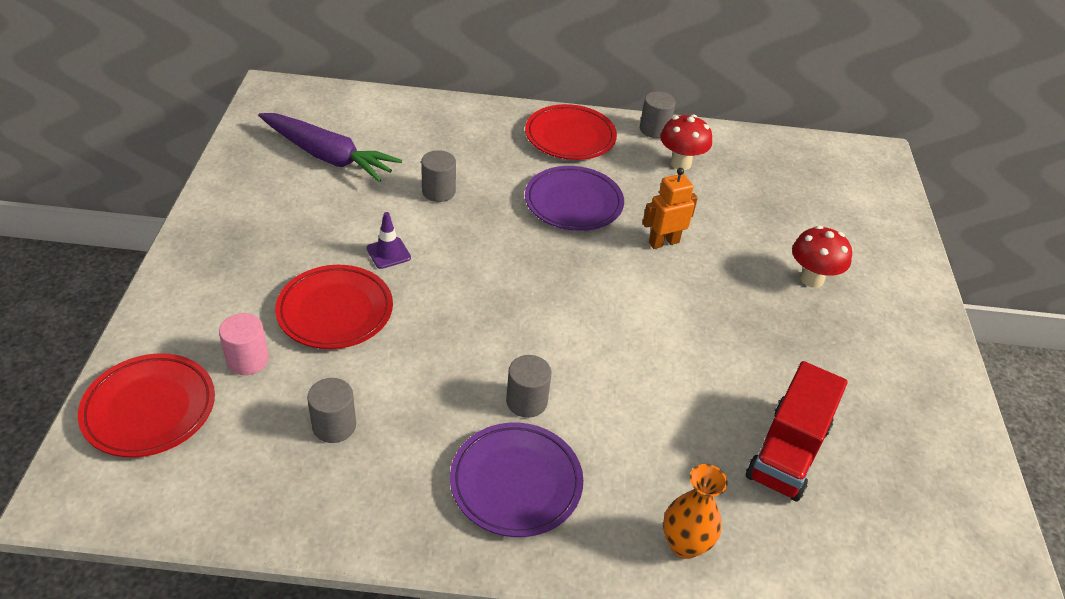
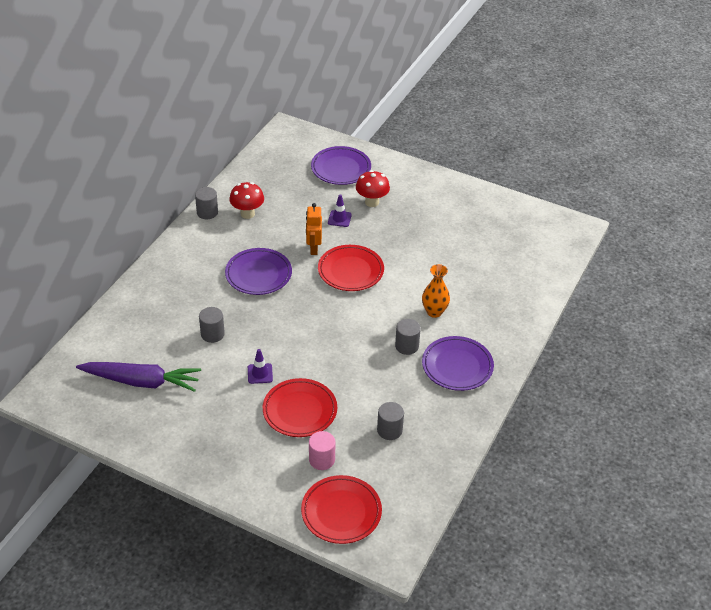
camera: 65 degrees left, 0 degrees up
(328, 156) = (141, 381): purple carrot -> purple carrot turned 45 degrees clockwise
(570, 137) = (192, 254): red plate -> red plate (350, 271)
(684, 544) = (515, 318): orange vase -> orange vase (434, 312)
(746, 253) = (339, 219): none -> purple traffic cone
(787, 452) = (478, 261): red truck -> none
(852, 227) = (341, 169): none -> purple plate

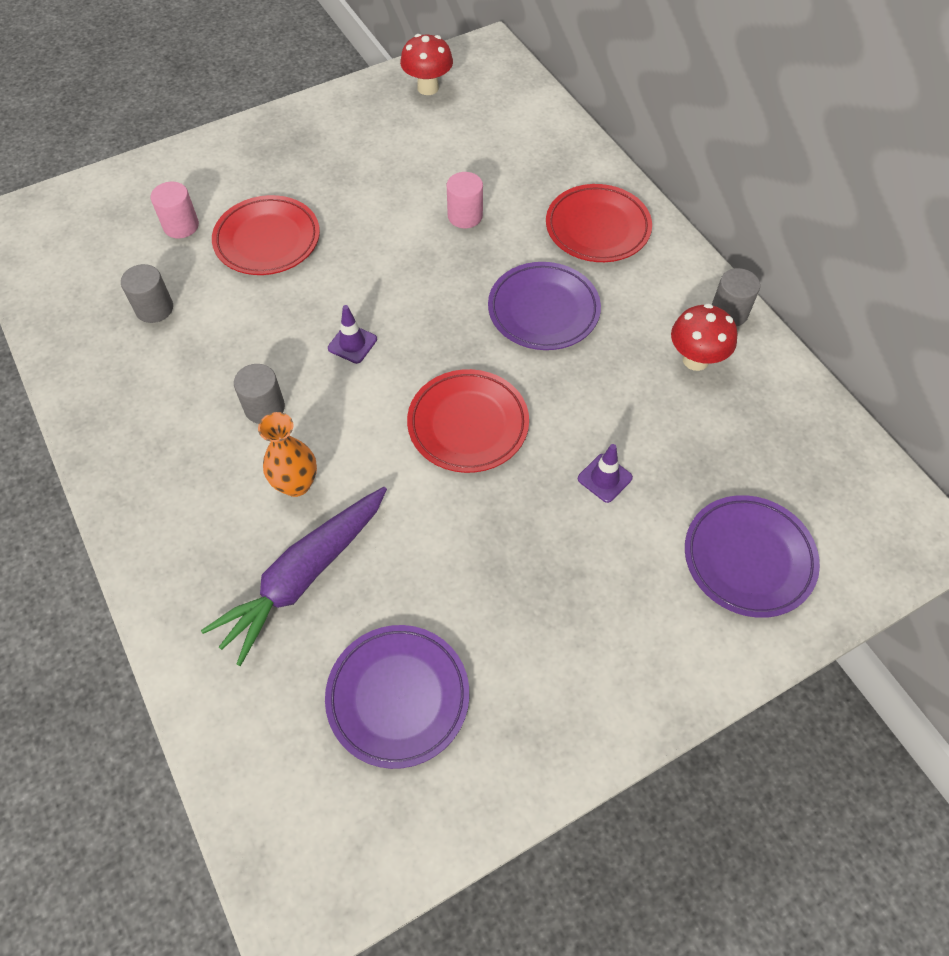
camera: 125 degrees right, 15 degrees up
(141, 381) = (439, 128): purple carrot -> purple carrot (304, 576)
(212, 334) = (465, 216): grey cylinder -> pink cylinder
(260, 373) = (359, 231): purple traffic cone -> purple traffic cone (352, 344)
(313, 248) = (554, 404): orange robot -> none
(341, 512) = (101, 208): red plate -> red plate (597, 228)
(372, 202) = (619, 553): red mushroom -> red mushroom (428, 88)
(457, 366) = (174, 446): purple plate -> purple plate (398, 697)

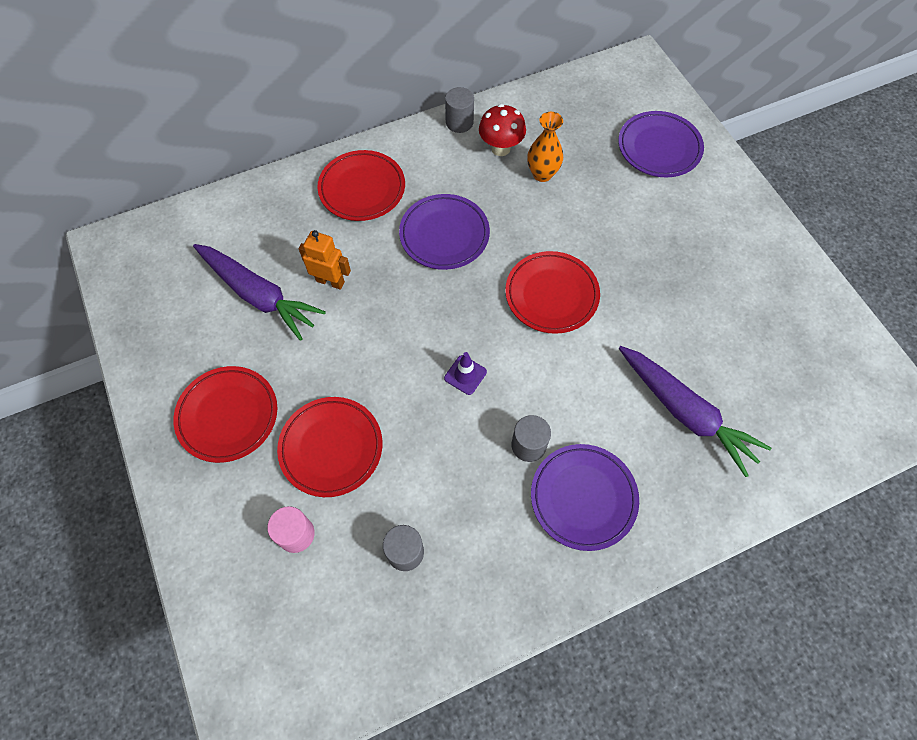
camera: 85 degrees left, 5 degrees up
(296, 484) = (604, 419): orange vase -> orange vase (542, 174)
(304, 161) = (228, 416): none -> red plate
(398, 697) = (771, 352): purple plate -> purple plate (583, 498)
(428, 88) = (149, 300): red mushroom -> none
(441, 162) = (258, 295): none -> purple carrot
(465, 216) = (330, 281): pink cylinder -> orange robot
(604, 478) = (599, 215): purple traffic cone -> none

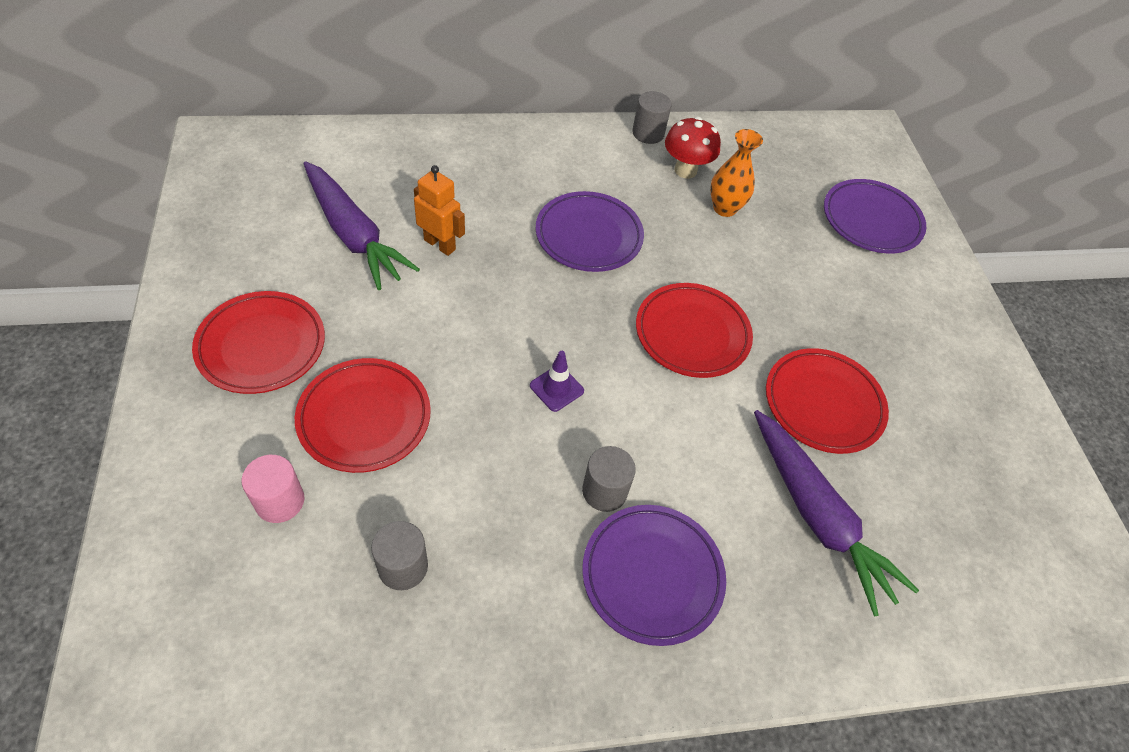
camera: 10 degrees right, 10 degrees down
(362, 189) = (514, 166): red plate -> red plate (823, 404)

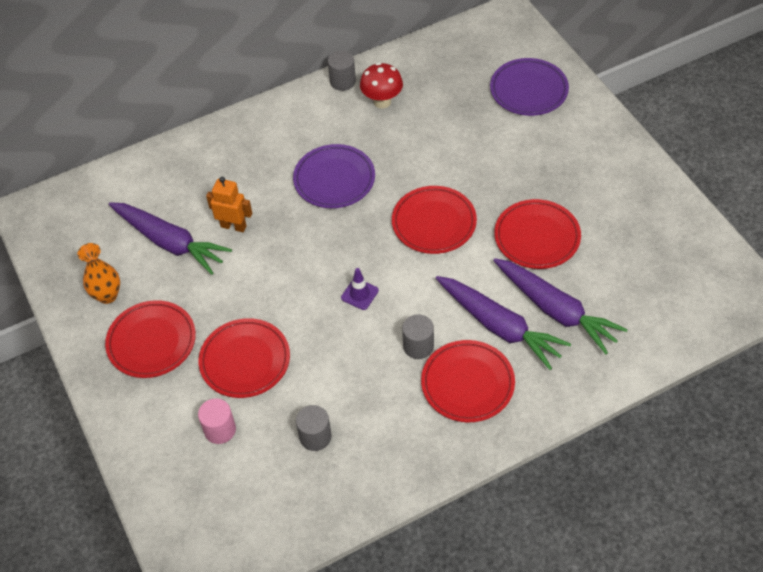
camera: 10 degrees left, 0 degrees up
(652, 576) = (467, 384): purple plate -> red plate
(724, 208) = (421, 121): orange vase -> orange vase (107, 295)
(728, 508) = (499, 326): none -> purple carrot

